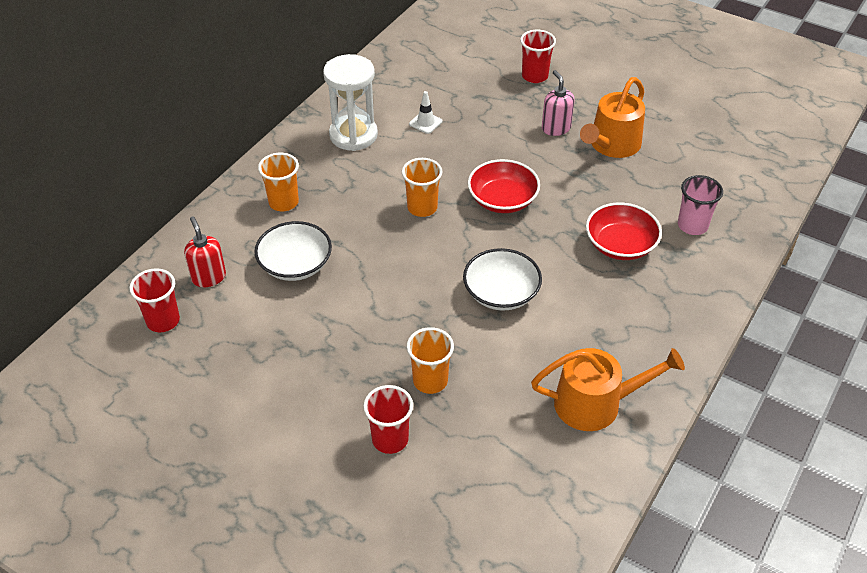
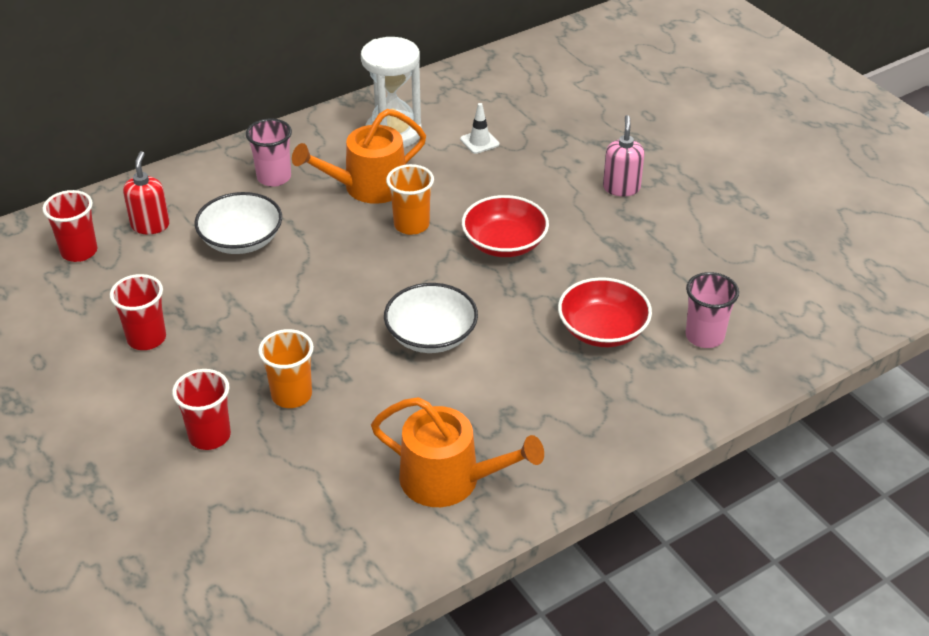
camera: 25 degrees right, 5 degrees down
(283, 202) = (274, 177): orange cup -> pink cup
(534, 76) = (639, 127): red cup -> red cup (146, 338)
(612, 145) = (674, 223): orange watering can -> orange watering can (368, 187)

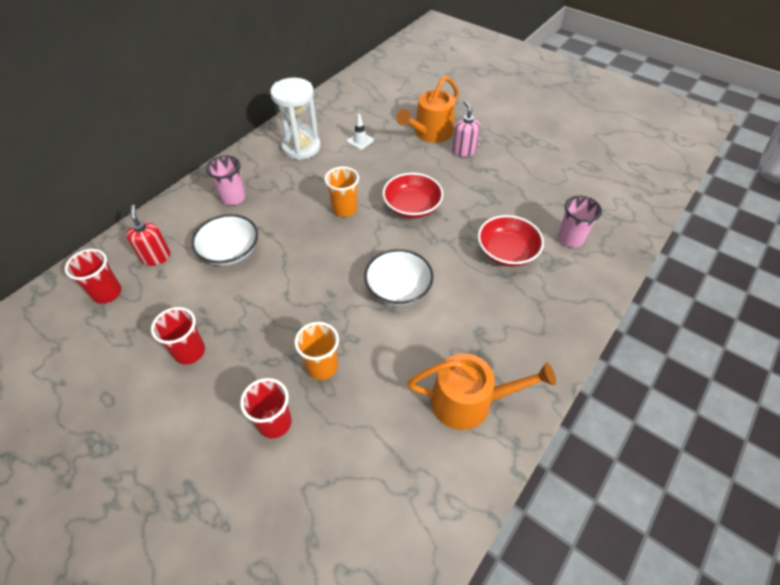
camera: 20 degrees left, 10 degrees up
(368, 187) = (302, 189): orange watering can -> orange watering can (430, 133)

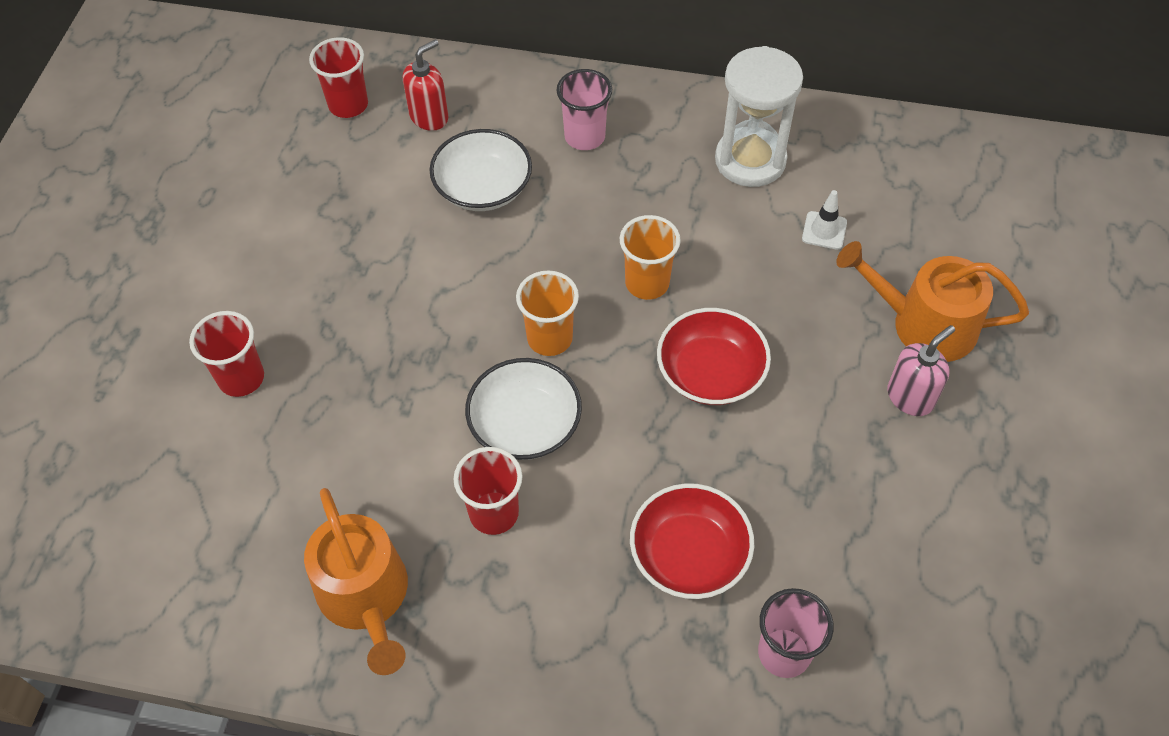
camera: 65 degrees right, 5 degrees up
(190, 352) = (302, 237): red cup -> red cup (494, 513)
(322, 366) = (344, 390): orange cup -> orange cup (549, 338)

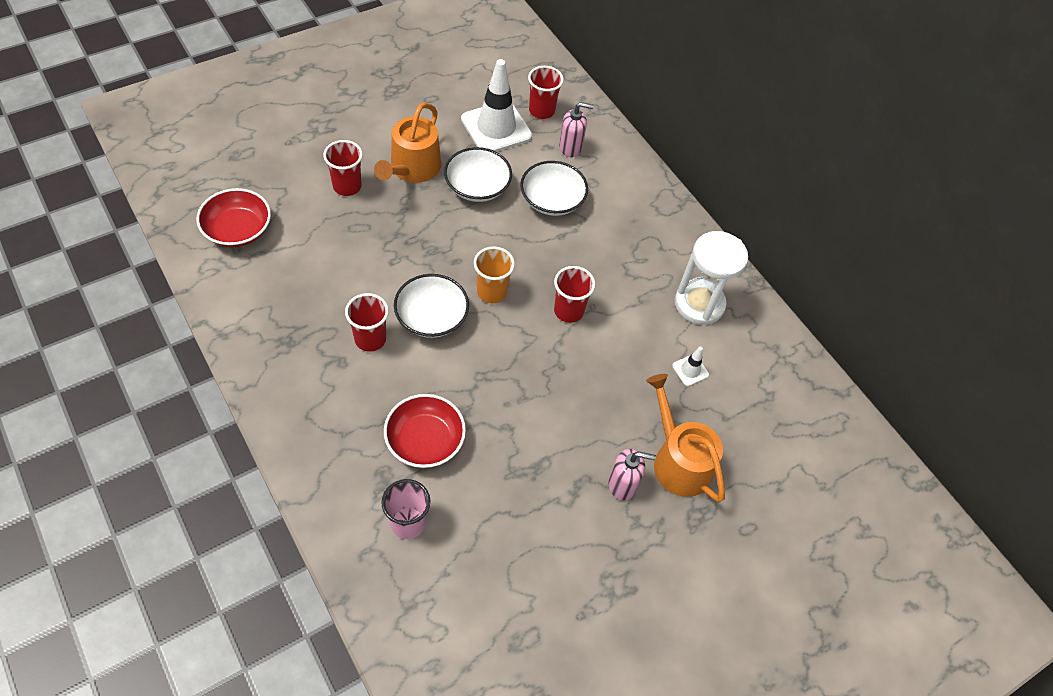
camera: 40 degrees right, 0 degrees up
(324, 165) = (496, 128): none -> white traffic cone
(366, 596) = (280, 319): orange watering can -> orange watering can (412, 168)
(388, 245) = (477, 186): none -> white bowl
(429, 117) = (571, 147): red soap dispenser -> pink soap dispenser
(584, 137) = (631, 220): pink cup -> none
(647, 283) = (568, 311): orange cup -> red cup
(710, 373) = (542, 377): red bowl -> red bowl (238, 230)

